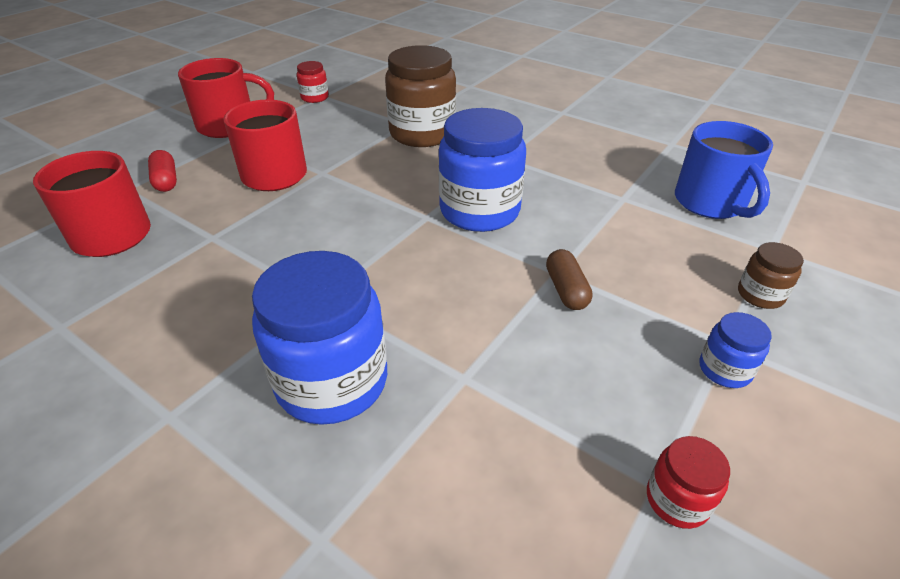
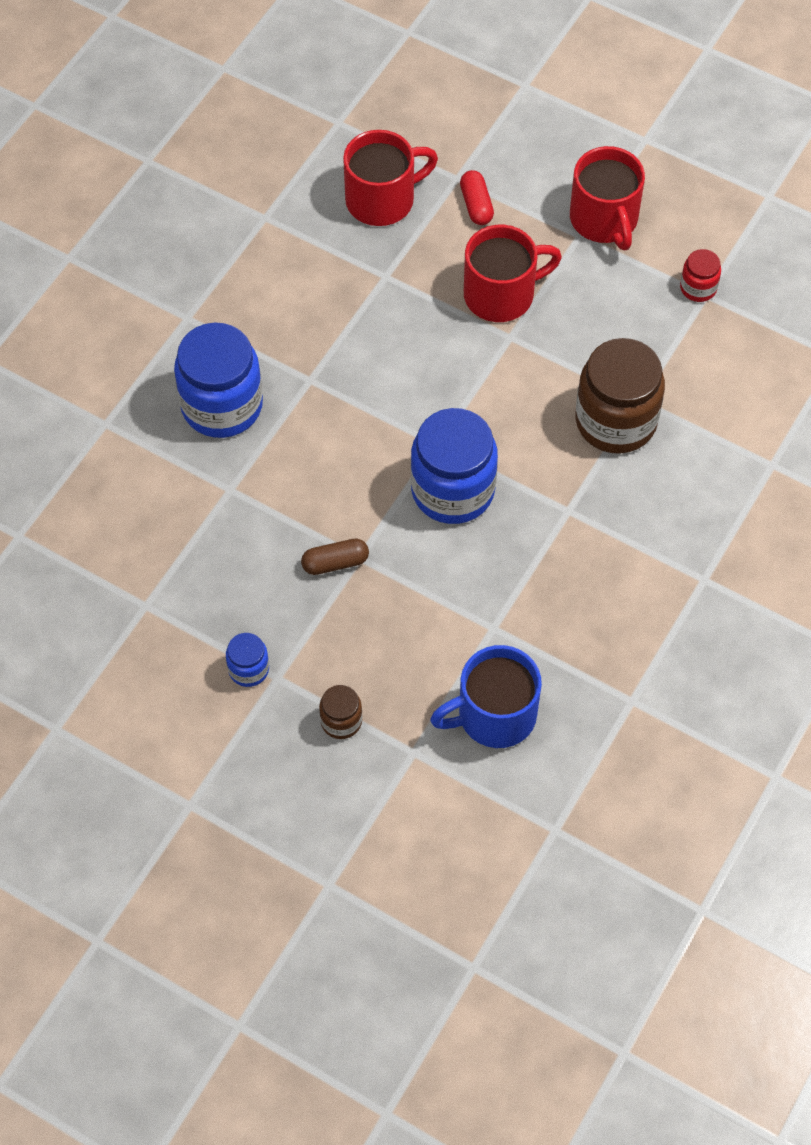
camera: 85 degrees right, 20 degrees up
(166, 180) = (476, 205): red capsule -> red capsule turned 75 degrees counterclockwise
(677, 500) = (136, 614): red jar -> none

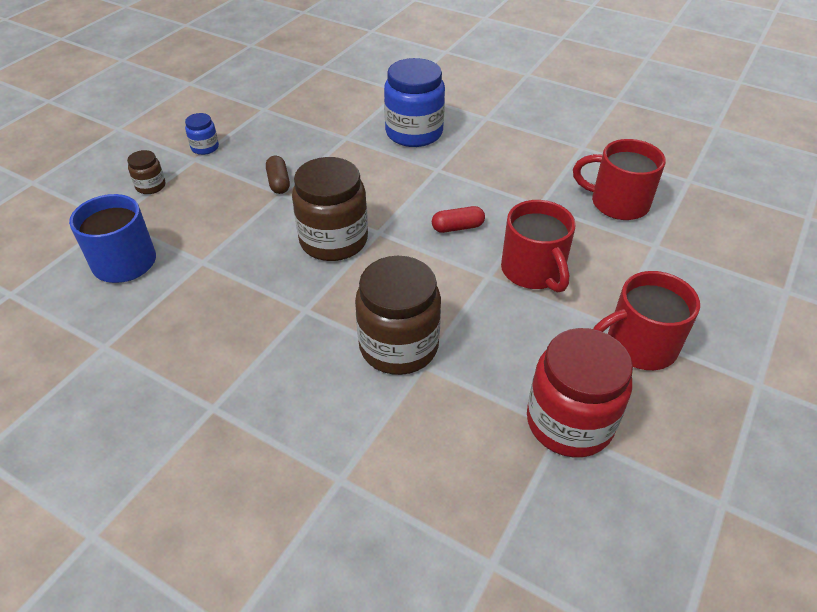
camera: 90 degrees right, 15 degrees down
(382, 199) = (617, 203): red mug -> red mug turned 135 degrees clockwise
(452, 490) = (333, 240): blue jar -> brown jar
(476, 205) = (628, 257): red capsule -> red capsule (457, 227)
(698, 288) = (569, 422): red jar -> red jar, size x2.13

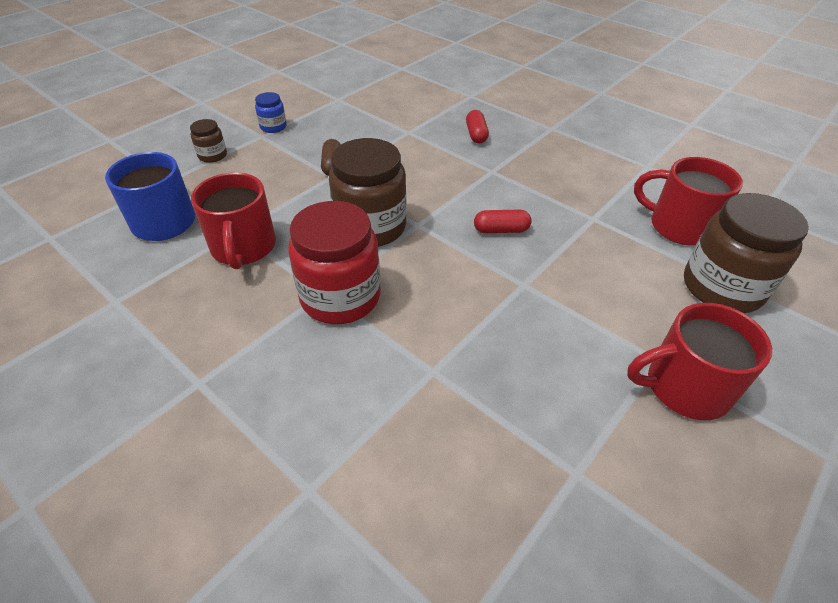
camera: 10 degrees right, 0 degrees up
(398, 346) = (411, 346): brown jar -> brown jar (722, 287)
(414, 133) = (476, 134): blue jar -> red capsule
(533, 271) = (574, 286): red mug -> red mug (243, 248)
(569, 422) = (588, 467): red jar -> red jar (340, 297)

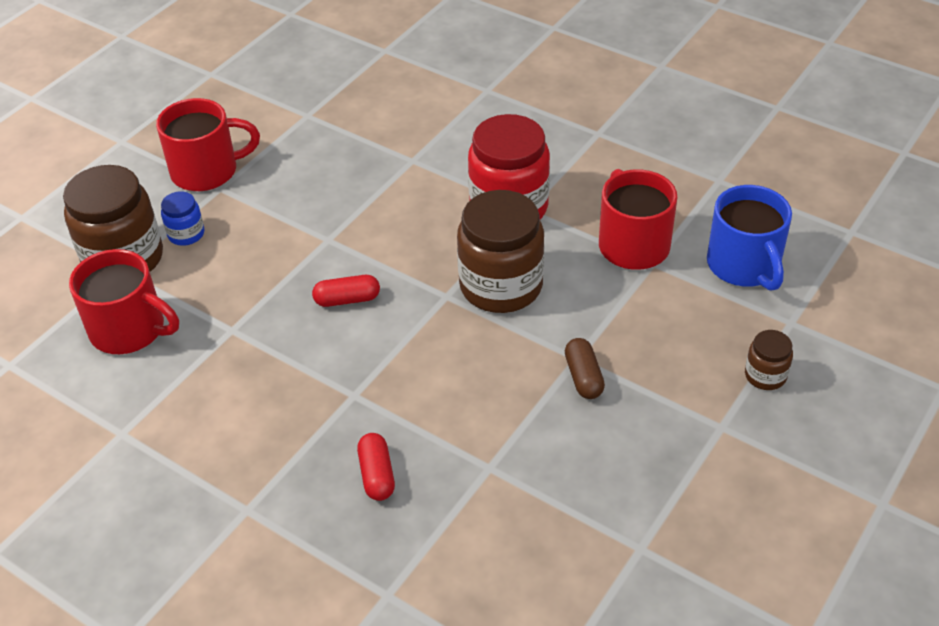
camera: 175 degrees right, 0 degrees up
(273, 127) = (714, 451): blue jar -> blue jar (186, 234)

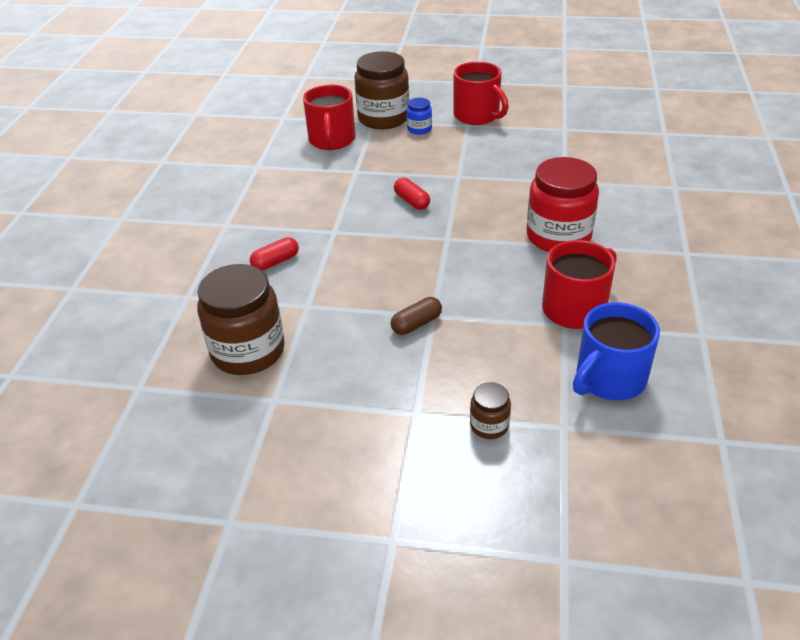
camera: 65 degrees right, 5 degrees down
(501, 286) = (476, 258): brown jar -> brown jar (248, 351)

